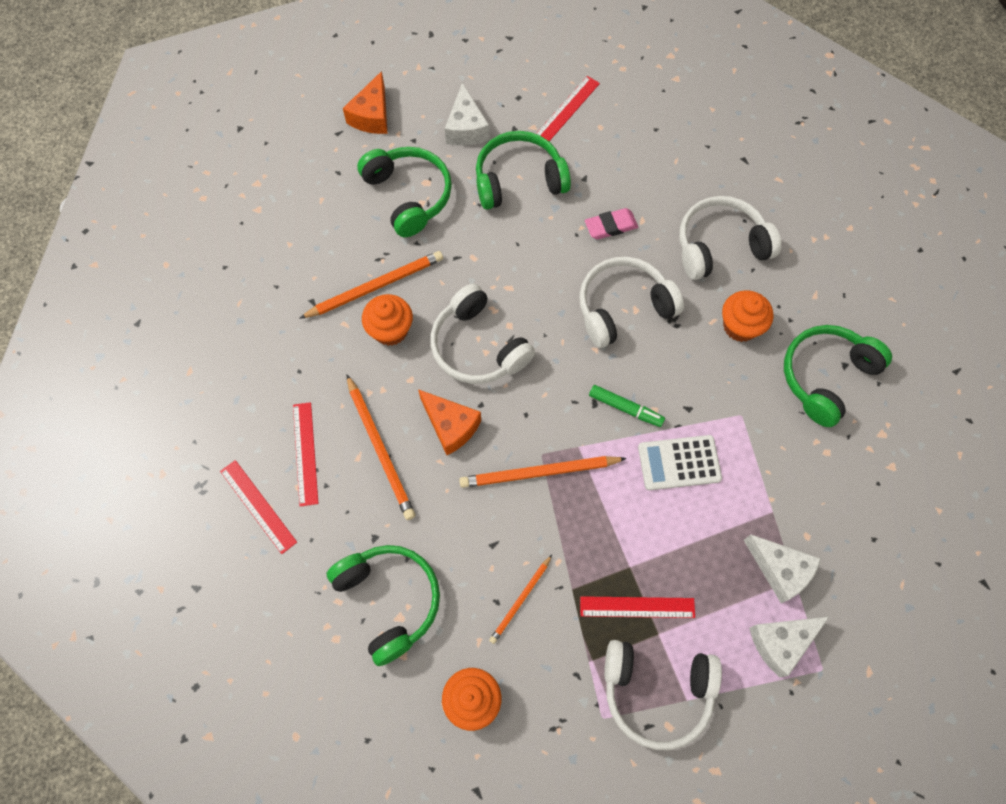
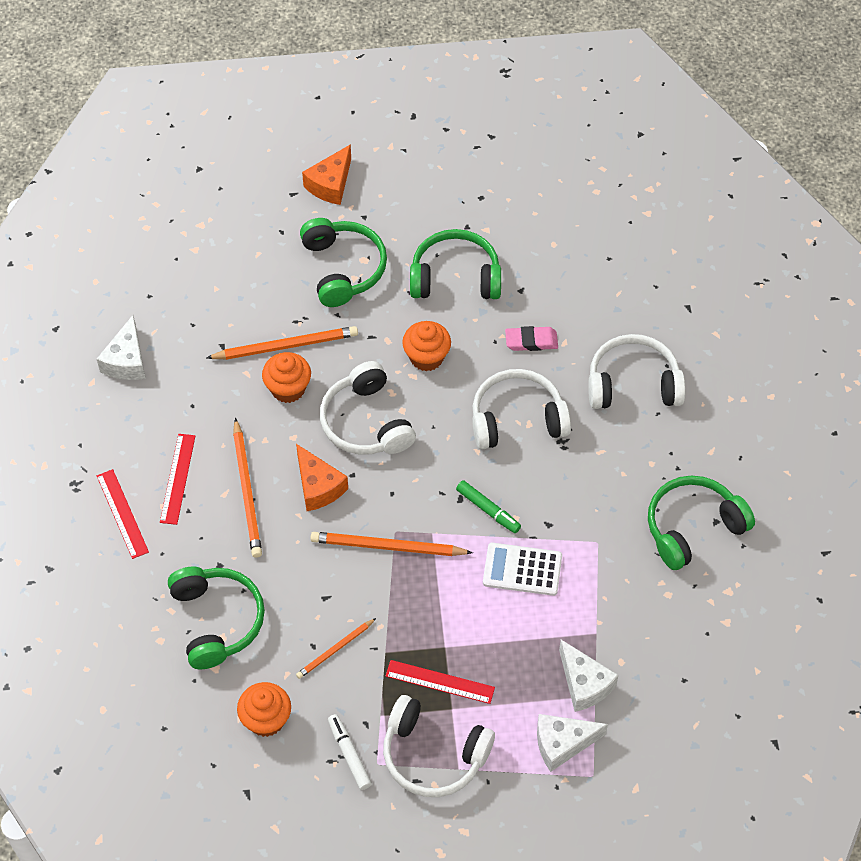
camera: 15 degrees right, 10 degrees down
(466, 128) = (419, 216): white cheese -> white cheese (127, 361)
(567, 109) = (526, 220): red ruler -> none
(570, 715) = (349, 754): none -> white marker
(740, 326) = (625, 462): orange cupcake -> orange cupcake (426, 357)

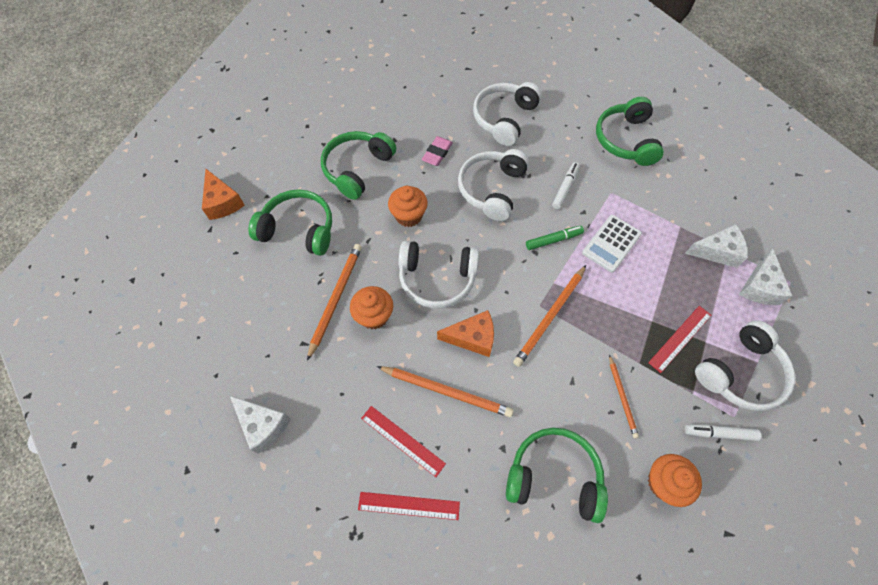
camera: 60 degrees left, 5 degrees up
(570, 492) = (565, 188): none -> white marker

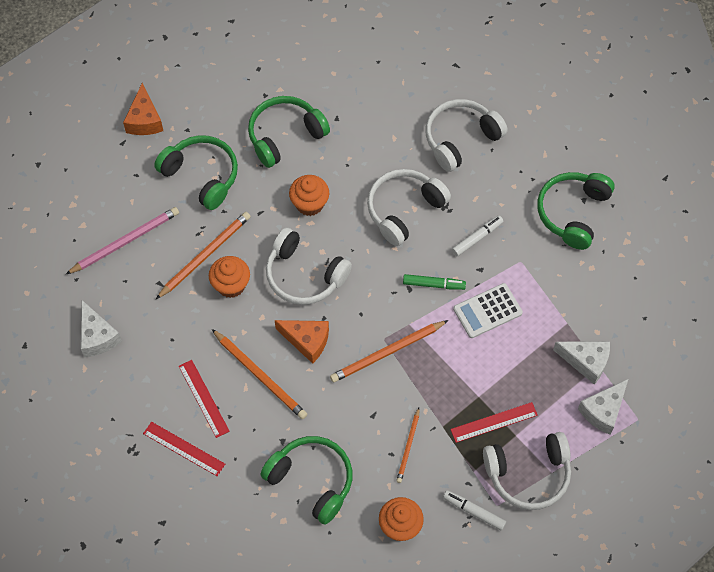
camera: 25 degrees right, 0 degrees up
(251, 317) = (125, 241): none -> pink pencil
(437, 153) = (371, 150): pink eraser -> none

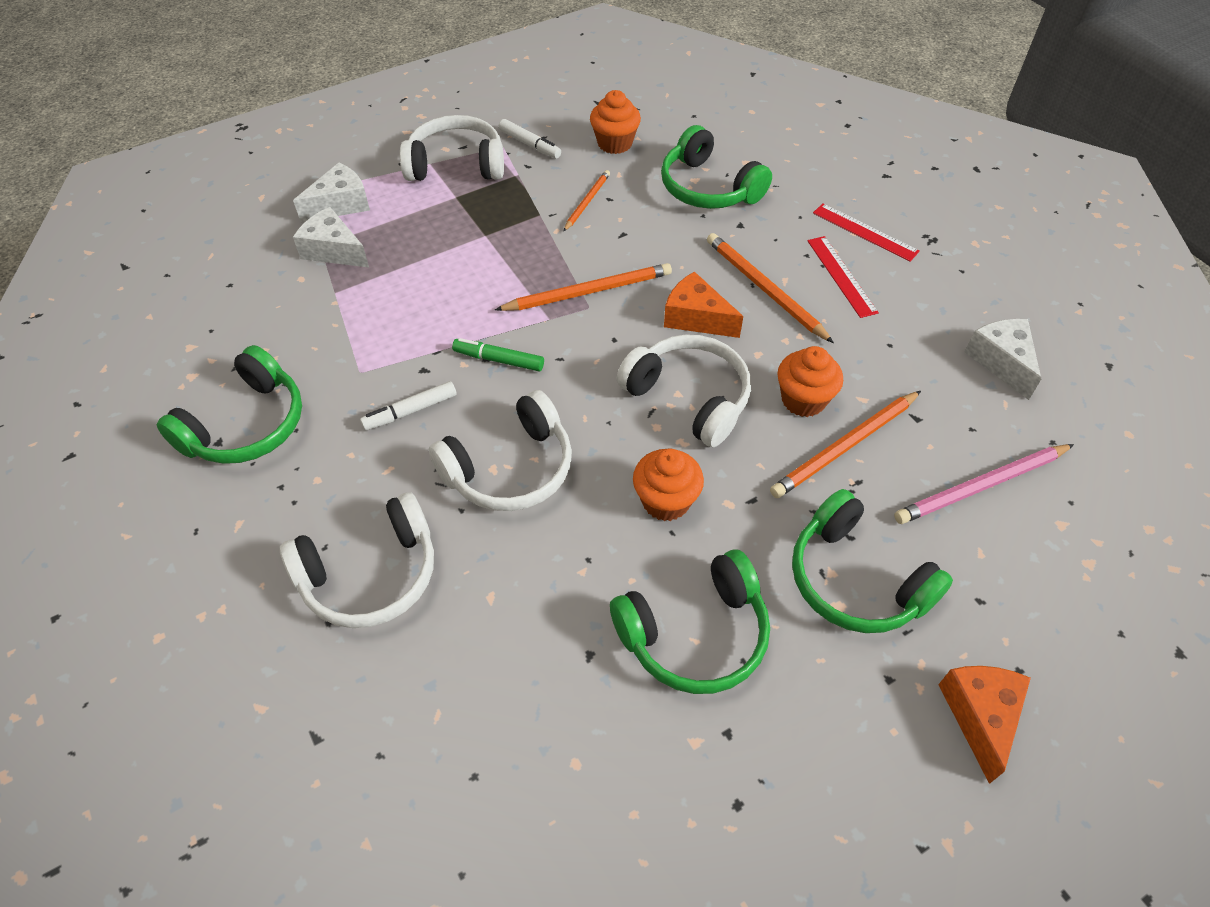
camera: 170 degrees left, 10 degrees down
(487, 311) = (435, 319): white calculator -> none
(494, 422) = (476, 210): red ruler -> none

